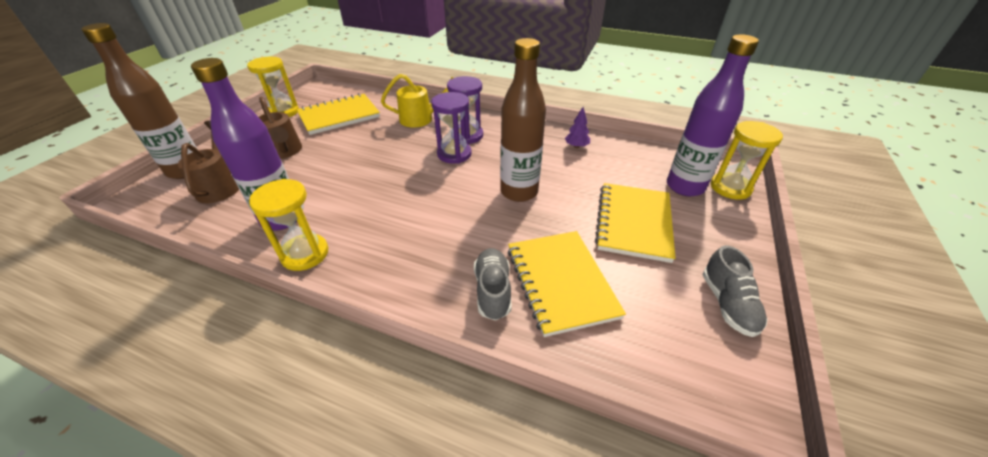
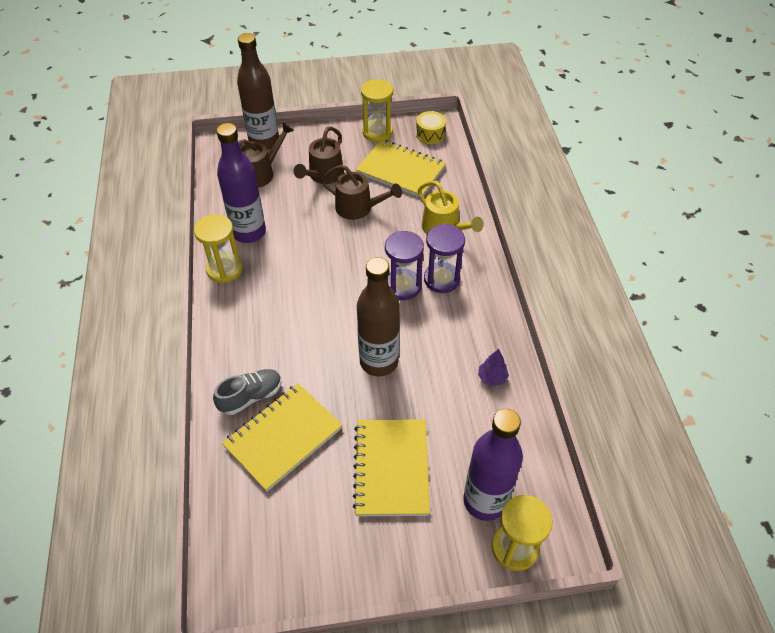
camera: 60 degrees right, 10 degrees up
(324, 93) = (430, 134): none -> yellow drum
(347, 147) = (359, 208): none -> brown watering can
(633, 223) = (391, 468): yellow notebook -> yellow notebook turned 75 degrees counterclockwise
(727, 304) = (324, 568): grey shoe -> none

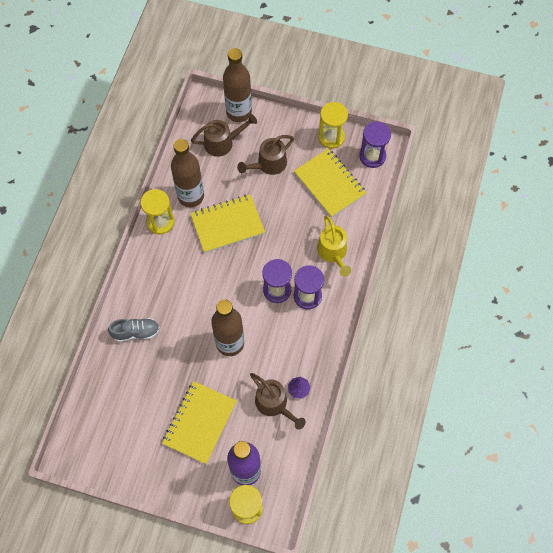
camera: 25 degrees right, 15 degrees up
(249, 232) = (191, 196): purple bottle -> brown bottle
(283, 437) = (143, 370): yellow notebook -> yellow notebook (227, 224)
(359, 208) = (280, 207): brown watering can -> brown watering can (274, 404)
(430, 134) = (372, 156): yellow drum -> purple hourglass

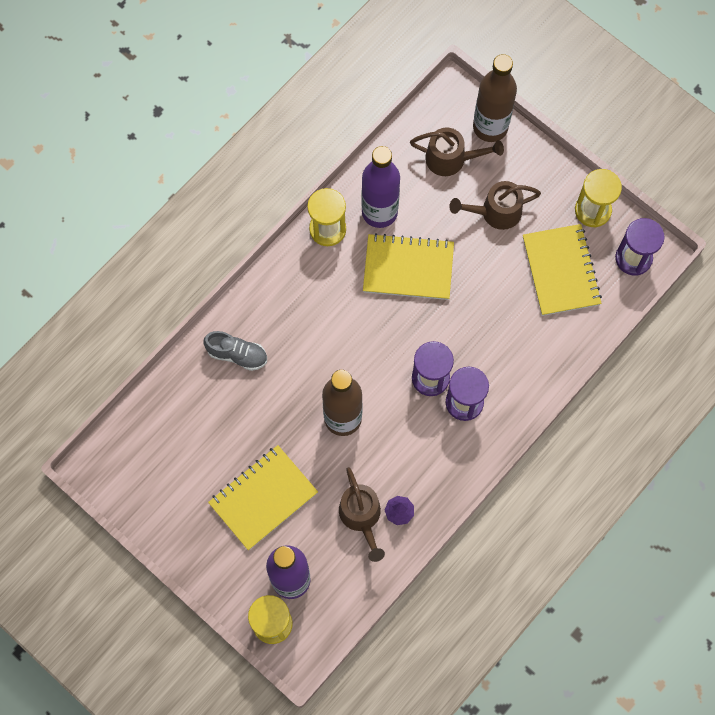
camera: 25 degrees right, 5 degrees up
(191, 196) = (379, 212): brown bottle -> purple bottle
(333, 253) = (522, 362): yellow watering can -> none

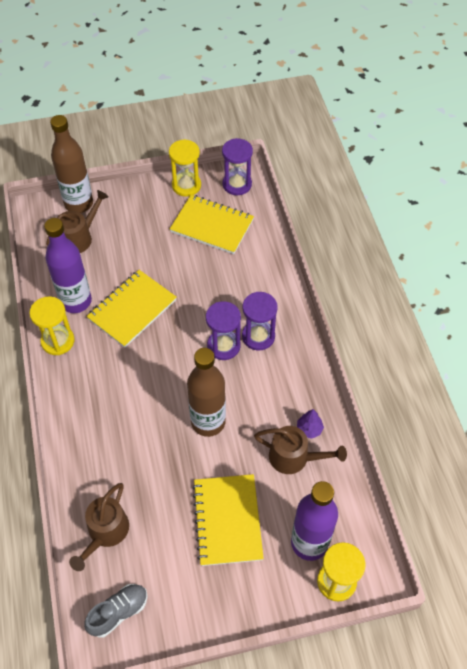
camera: 55 degrees left, 15 degrees down
(237, 354) = (97, 464): grey shoe -> grey shoe (118, 612)
(495, 212) = (139, 236): brown watering can -> brown watering can (105, 533)

